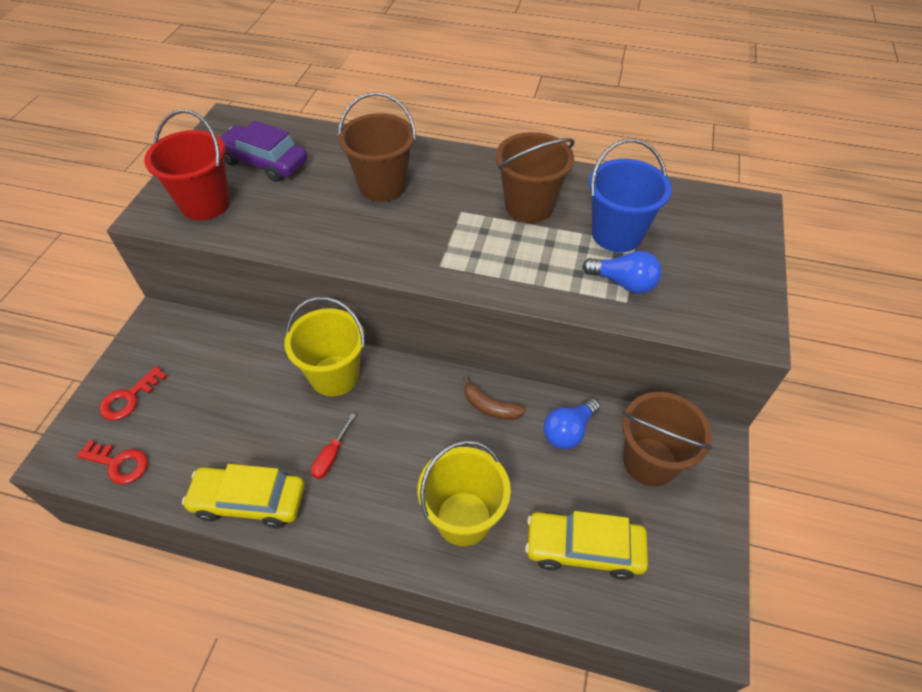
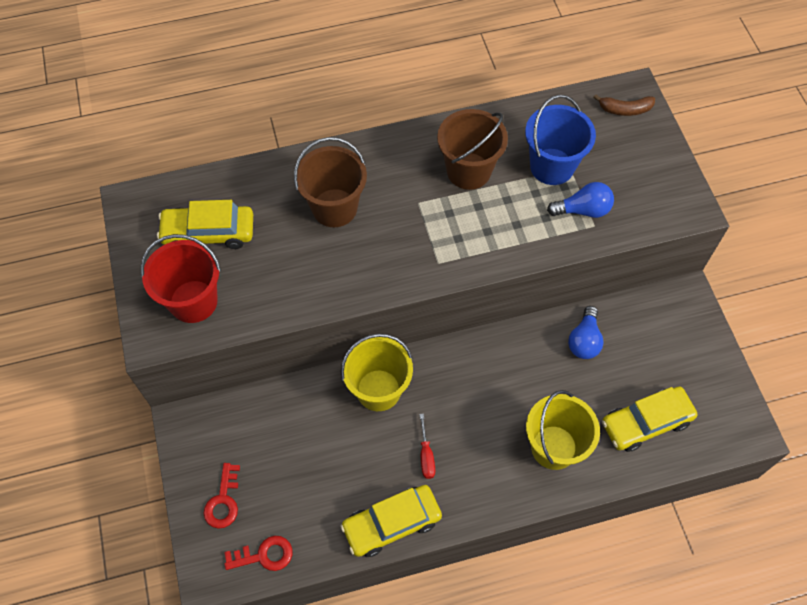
camera: 30 degrees left, 10 degrees up
(264, 162) = (209, 233): purple car -> yellow car
(490, 407) = (516, 351): brown banana -> brown banana (625, 109)
(650, 461) = (652, 334): brown bucket -> none

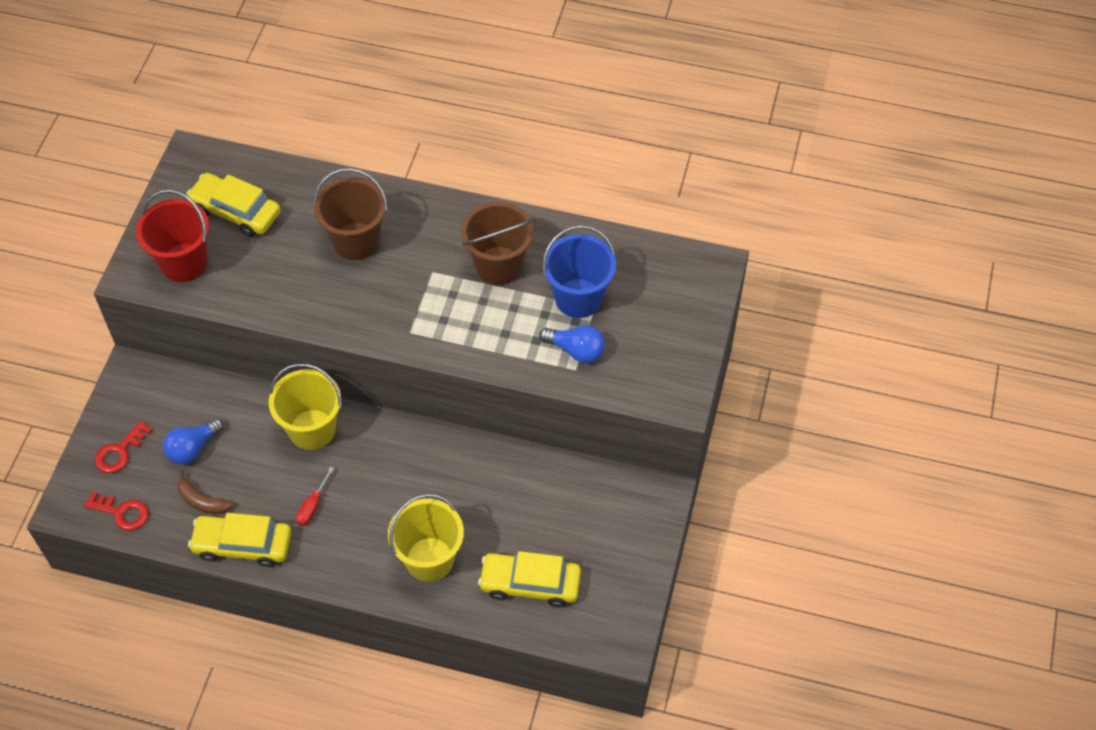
camera: 30 degrees right, 5 degrees down
(584, 340) = (529, 483): blue light bulb -> blue light bulb (193, 448)
(625, 109) = (691, 279): brown banana -> brown banana (202, 501)

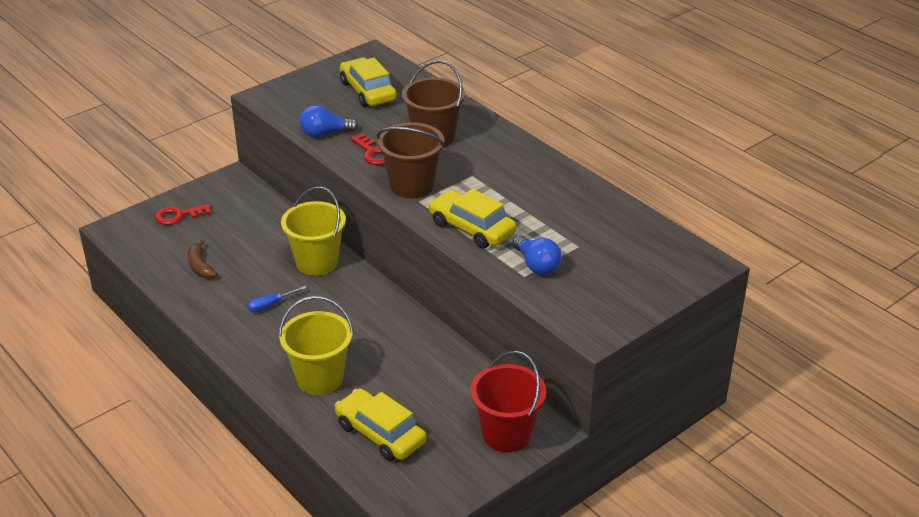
camera: 35 degrees right, 20 degrees down
(122, 512) = (143, 248): red key -> red key (373, 153)
(184, 263) = (304, 103): red bucket -> red bucket (506, 434)
(193, 448) = (226, 235): blue light bulb -> blue light bulb (325, 133)
(243, 545) = (199, 304): yellow car -> yellow car (472, 228)
(312, 505) = (270, 305): red screwdriver -> blue screwdriver
(498, 265) = (526, 192): brown bucket -> brown bucket (412, 186)
(578, 298) = (570, 236): blue bucket -> none

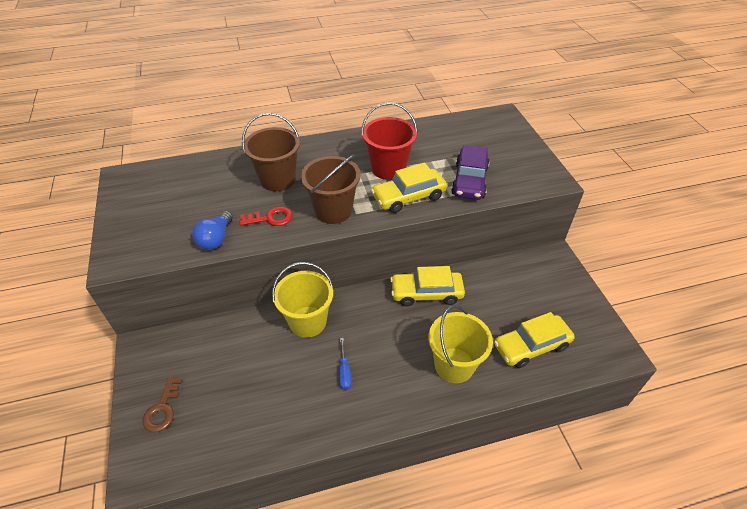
camera: 65 degrees left, 10 degrees up
(178, 216) = (162, 409): red key -> brown key
(200, 266) = (255, 412): brown banana -> none
(368, 91) = (177, 194): yellow car -> yellow car (426, 293)
(506, 434) = (553, 277): red bucket -> red bucket (388, 168)
(536, 265) = (469, 181): blue light bulb -> purple car

